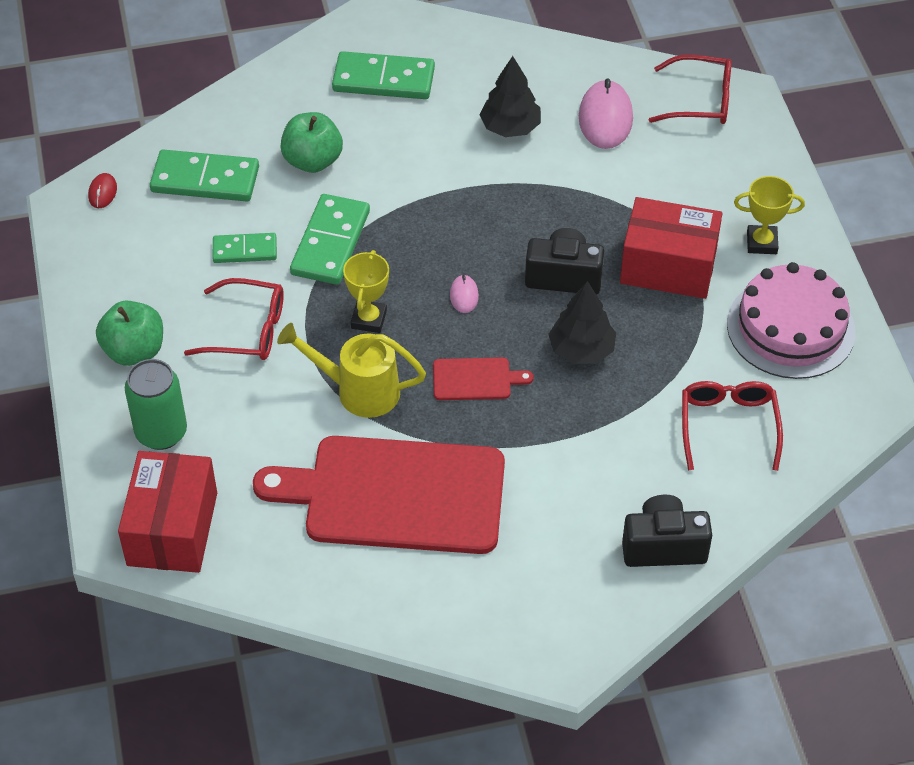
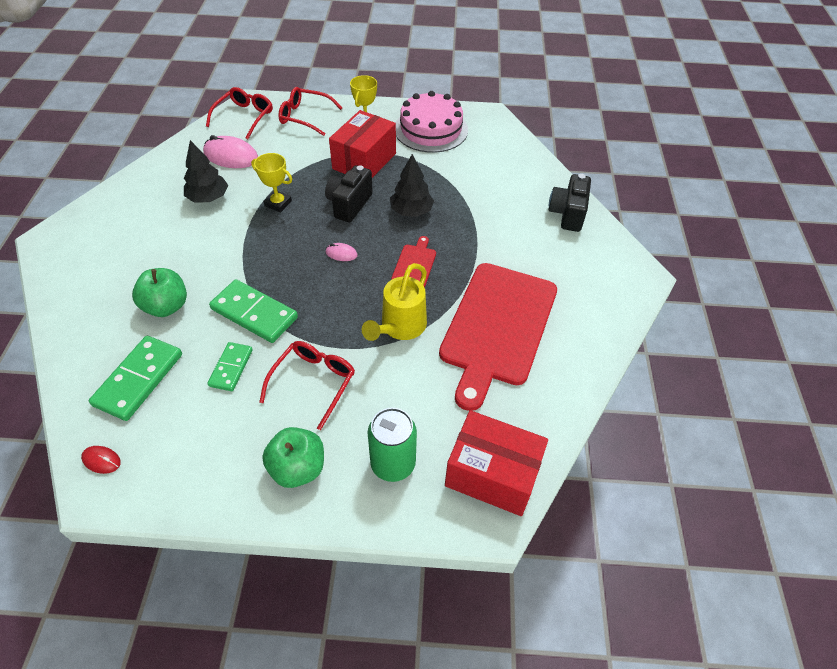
camera: 75 degrees left, 0 degrees up
(368, 319) = (338, 307): yellow trophy -> yellow trophy (278, 203)
(383, 79) = (115, 249): green domino -> none
(728, 427) = (491, 168): red glasses -> red glasses (305, 117)

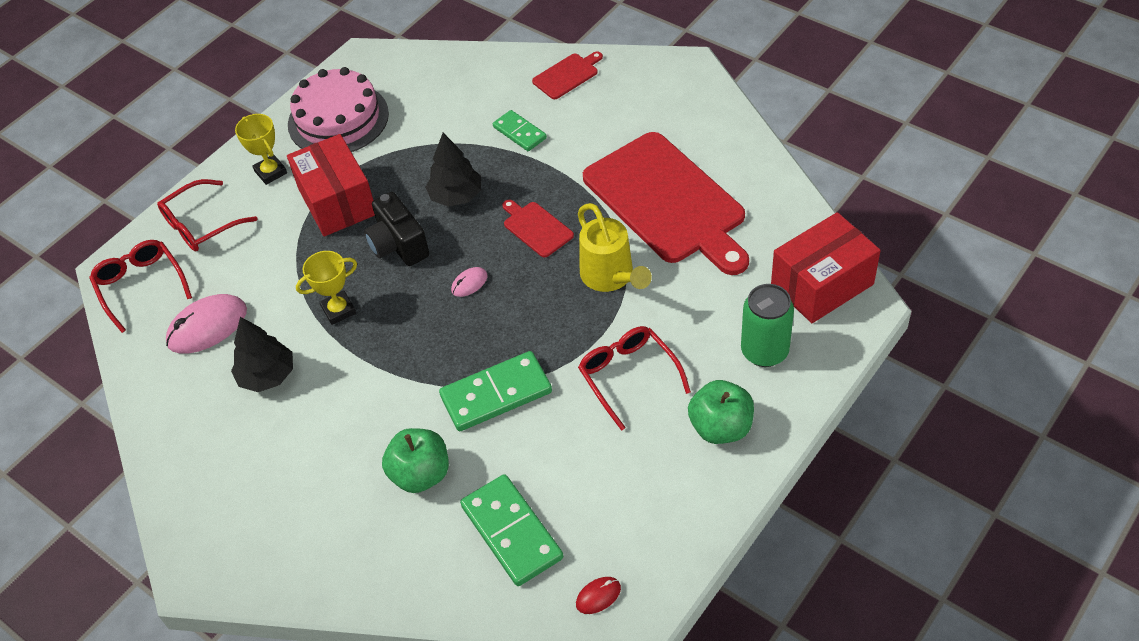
camera: 50 degrees left, 0 degrees up
(231, 368) = (557, 441): green domino -> green domino (520, 132)
(567, 214) = (567, 75): black camera -> red cutting board

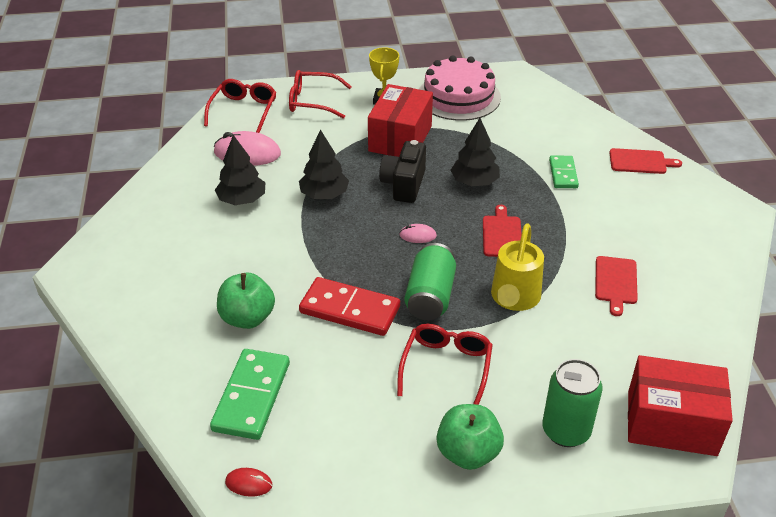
camera: 40 degrees right, 10 degrees down
(339, 310) = (324, 195): yellow trophy -> black tree
(496, 394) = (349, 310): green domino -> red domino
(545, 328) = (430, 296): none -> green can
(667, 202) = (616, 282): red cutting board -> red cutting board, size x0.42

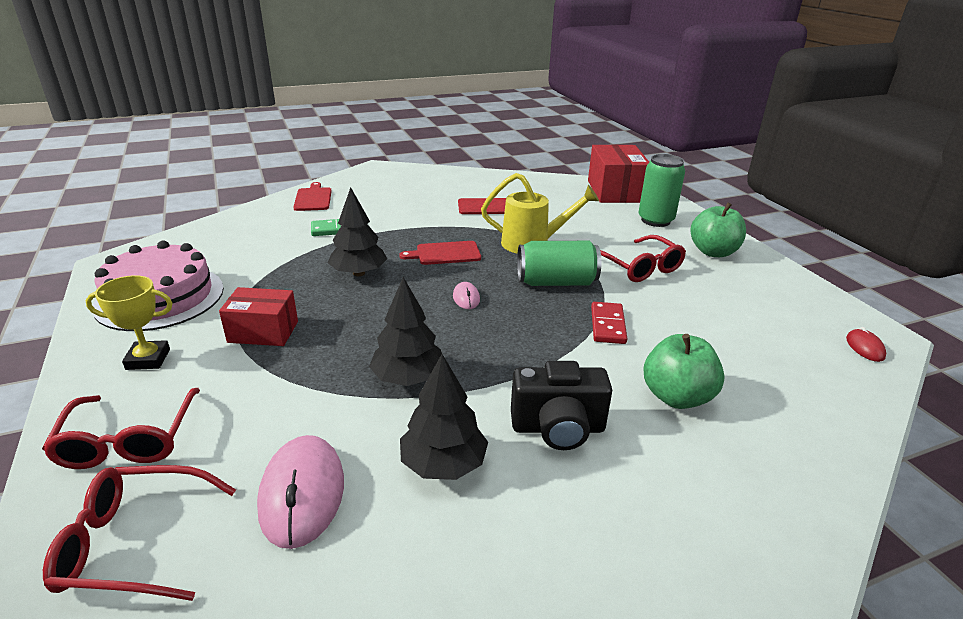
camera: 105 degrees left, 10 degrees down
(251, 396) = (776, 368): green domino -> none
(349, 310) = (608, 325): red domino -> red domino, size x0.61
(400, 138) = (263, 332): red box -> red box, size x0.64
(404, 185) = (372, 317): black camera -> black camera (558, 428)
(446, 368) = (639, 267): red glasses -> red glasses turned 120 degrees counterclockwise

